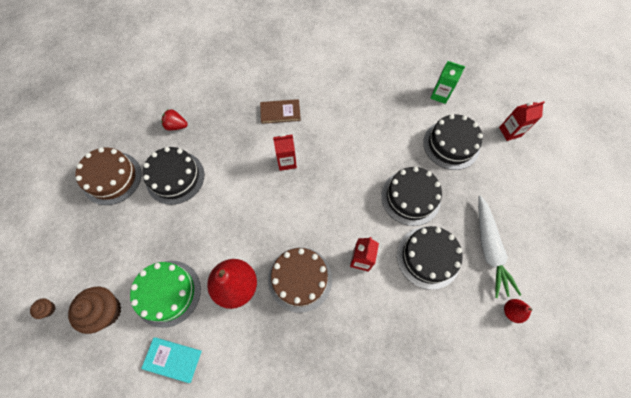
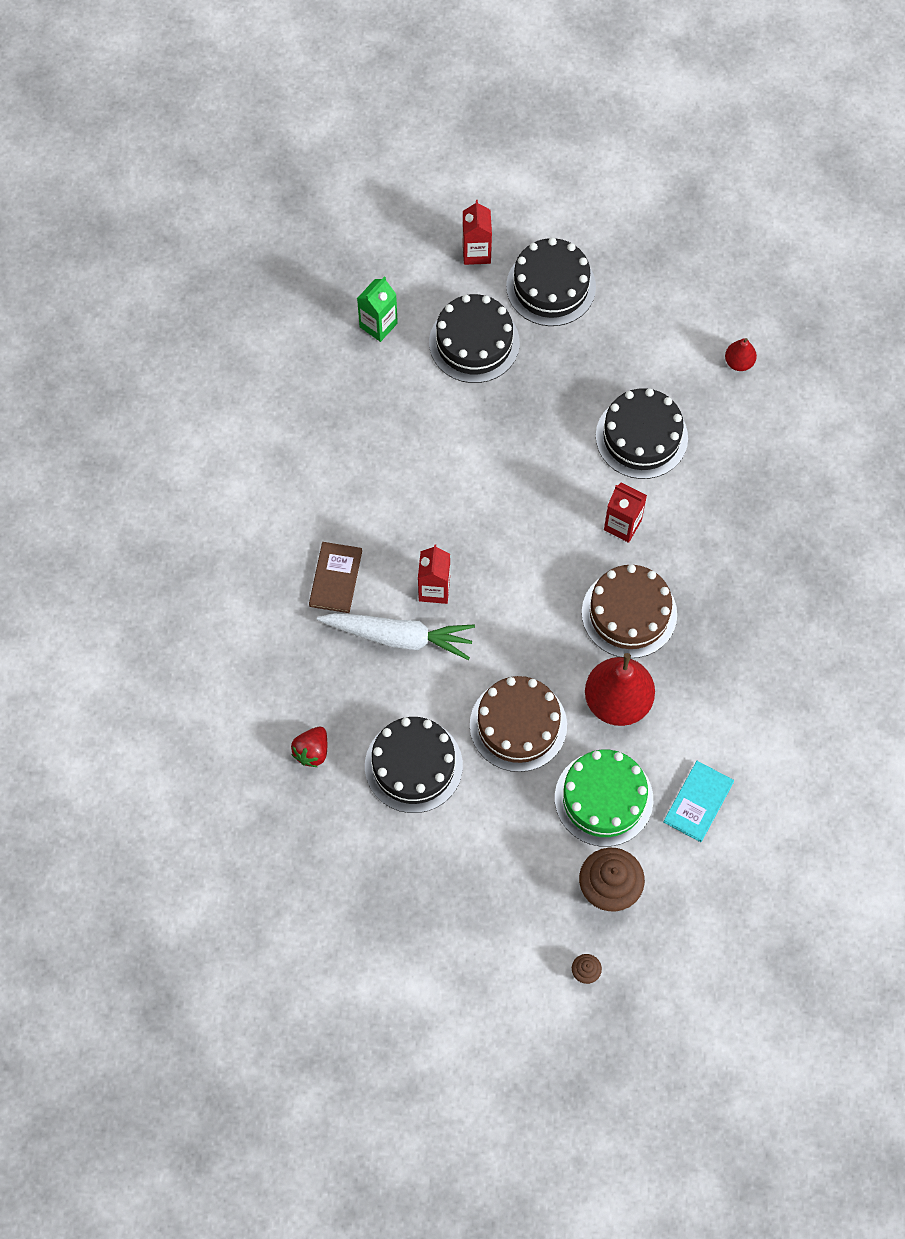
camera: 75 degrees left, 0 degrees up
(112, 178) = (385, 867): brown cake -> brown cake (518, 725)
(410, 197) = (546, 429): black cake -> black cake (551, 286)
(489, 248) = (650, 355): white carrot -> white carrot (399, 637)

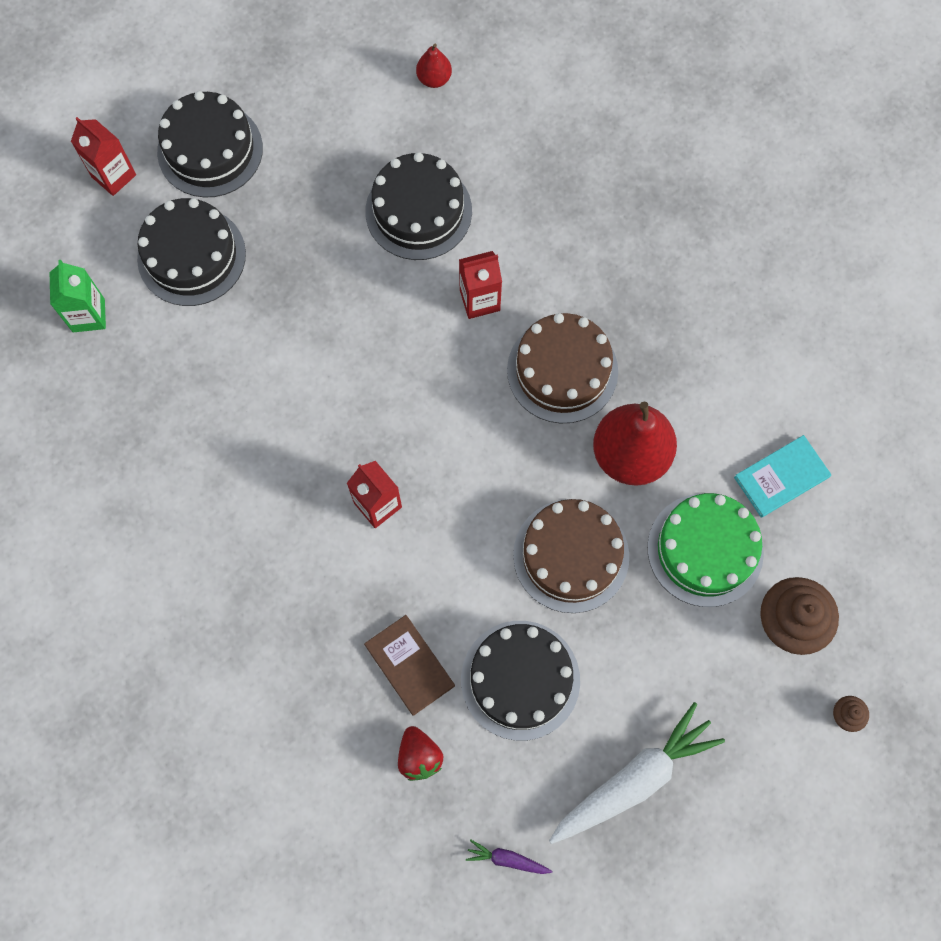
camera: 45 degrees left, 5 degrees up
(303, 854) = (507, 859): none -> purple carrot
(335, 578) = (280, 578): brown book -> brown book (409, 665)
(399, 637) = (390, 577): white carrot -> white carrot (634, 779)
(698, 802) = (781, 477): turquoise book -> turquoise book turned 75 degrees clockwise

